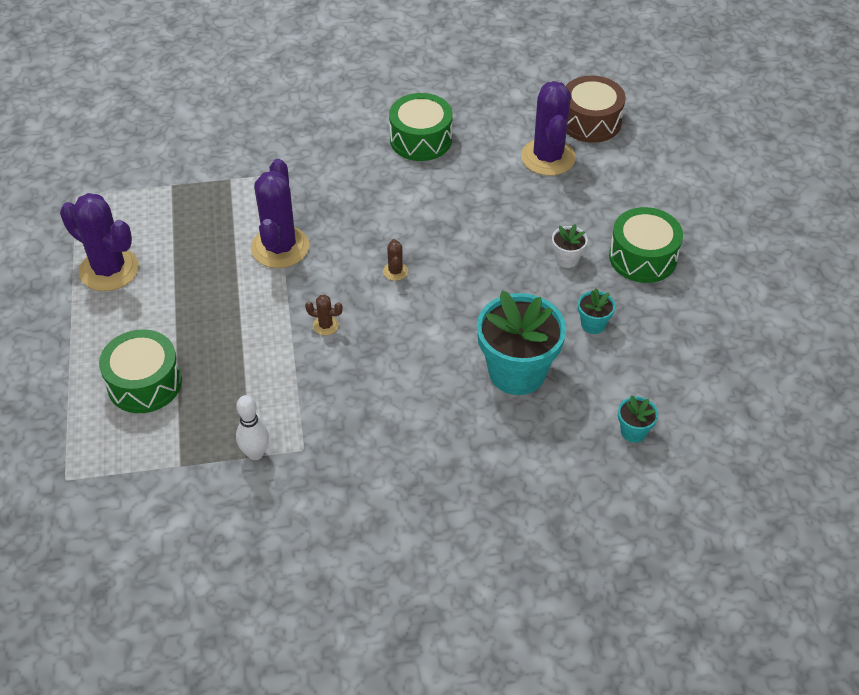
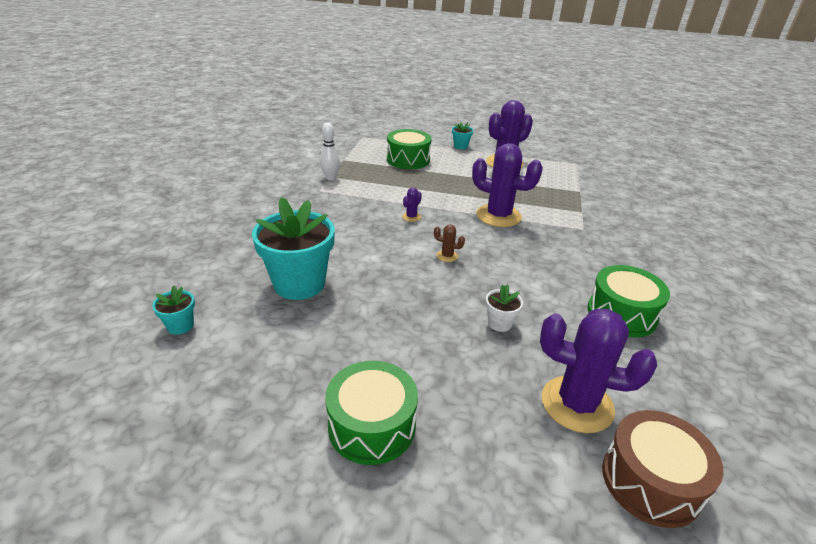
camera: 110 degrees right, 15 degrees down
(325, 325) = (411, 217): brown cactus -> purple cactus
(567, 259) = (405, 359): white flower pot -> white flower pot (499, 323)
(593, 324) = (311, 346): turquoise flower pot -> turquoise flower pot (460, 146)

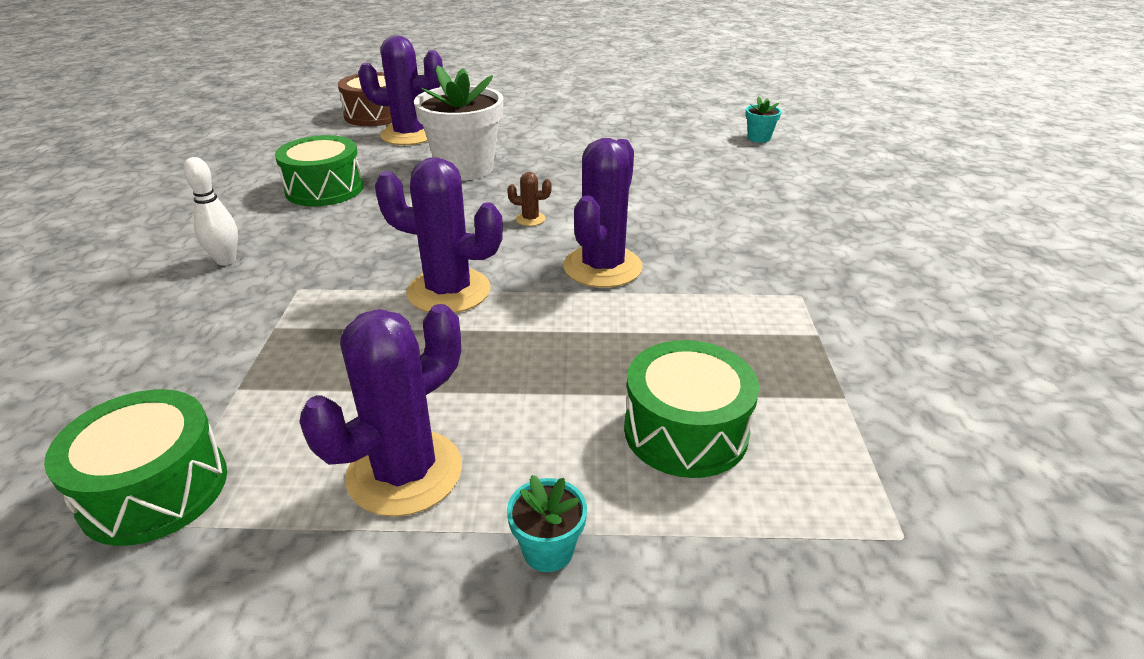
camera: 170 degrees right, 0 degrees up
(299, 284) = (689, 173): turquoise flower pot -> none
(330, 178) = (813, 330): white bowling pin -> white bowling pin (226, 260)
(372, 426) = (562, 115): green drum -> green drum (154, 489)
(411, 217) = (602, 267): purple cactus -> purple cactus, size x2.38
(499, 323) = (465, 168): white flower pot -> white flower pot, size x2.25

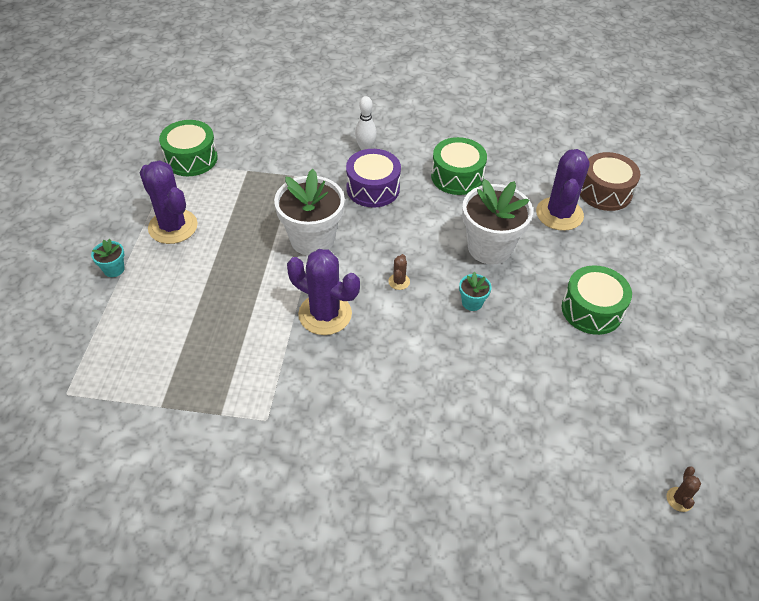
camera: 95 degrees right, 15 degrees up
(334, 248) = (373, 188): none -> purple drum
(449, 291) = (312, 239): purple cactus -> white flower pot
(685, 431) = (161, 327): green drum -> green drum (592, 310)
(742, 103) = (679, 499): none -> brown cactus
(759, 138) = (565, 483): turquoise flower pot -> turquoise flower pot (472, 302)

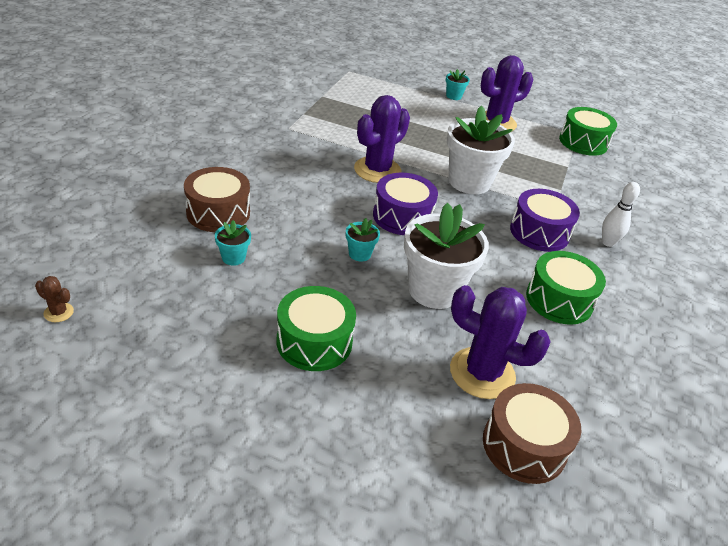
camera: 100 degrees right, 10 degrees down
(399, 281) = (402, 216): brown cactus -> purple drum
(473, 431) = (218, 213): none -> brown drum
(532, 393) = (233, 257): none -> turquoise flower pot

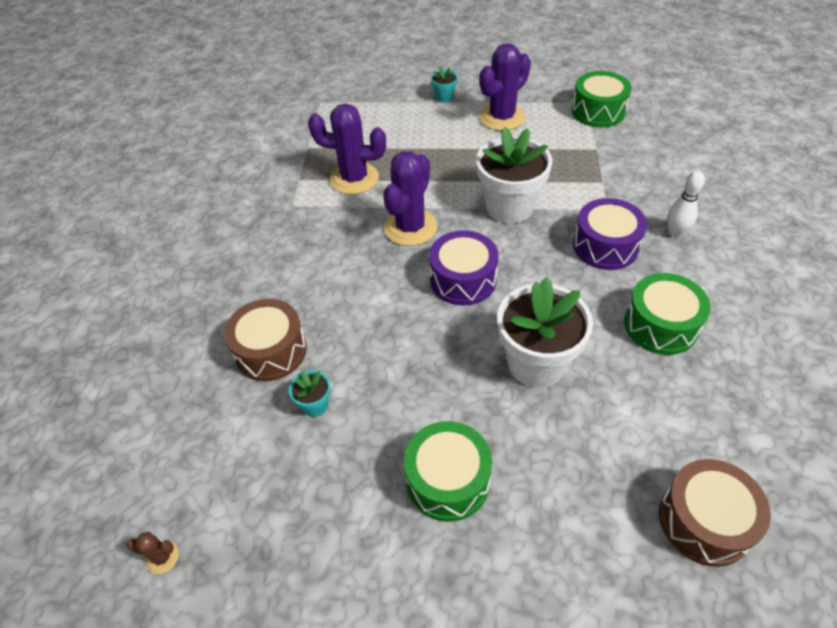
camera: 10 degrees left, 10 degrees up
(359, 254) = (442, 346): turquoise flower pot -> none
(482, 373) = (627, 449): purple cactus -> purple cactus (354, 179)

